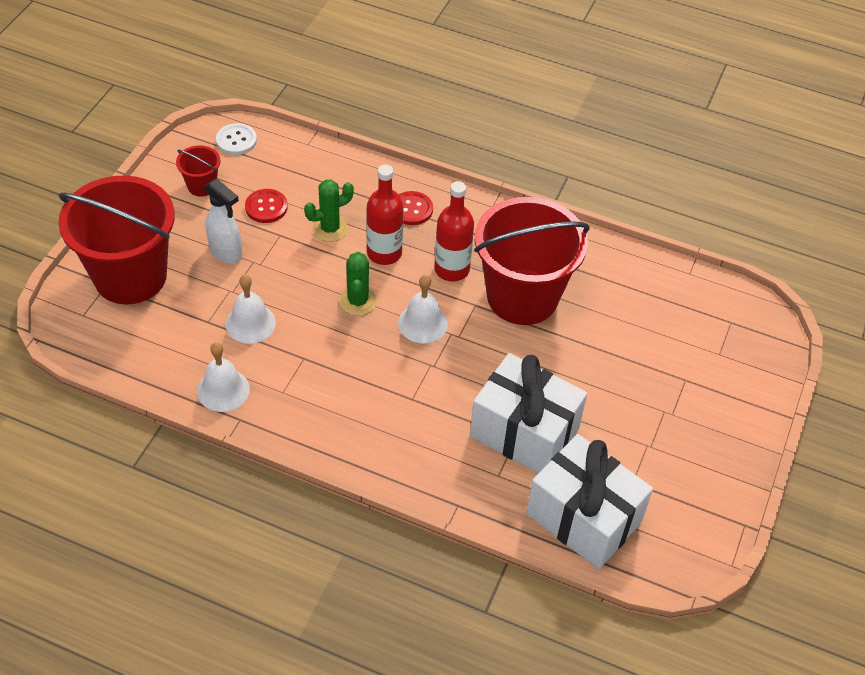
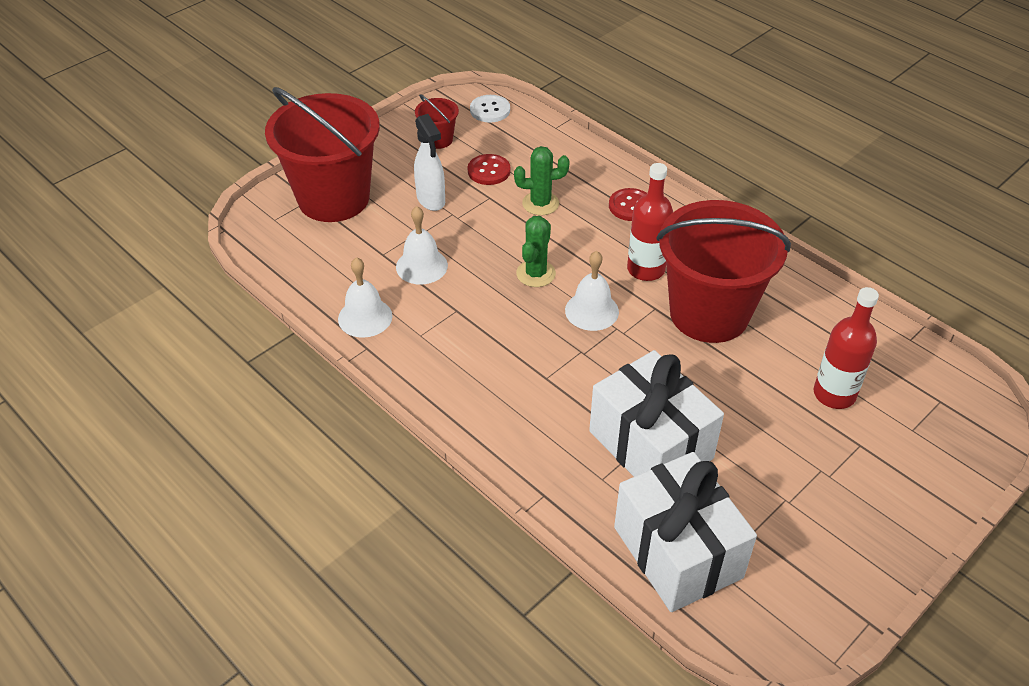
camera: 25 degrees right, 5 degrees down
(384, 253) = (583, 238): red bottle -> red bottle (834, 394)

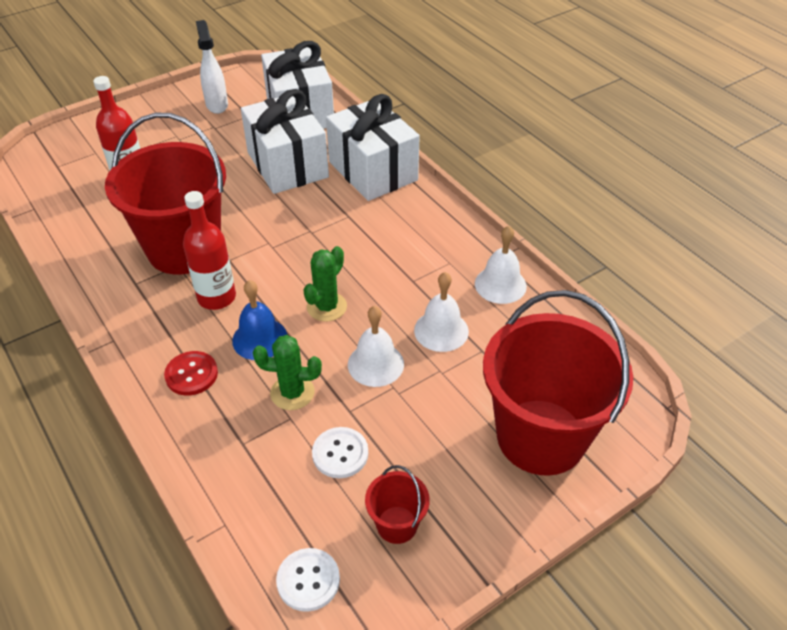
camera: 170 degrees left, 0 degrees up
(431, 200) = (420, 416): white spray bottle -> white spray bottle (217, 105)
(489, 171) = (340, 453): red button -> white button
(534, 450) = (373, 171): none -> white gift
(586, 239) = (260, 338): none -> blue bell
(591, 311) = (287, 264): white bell -> white bell (375, 364)

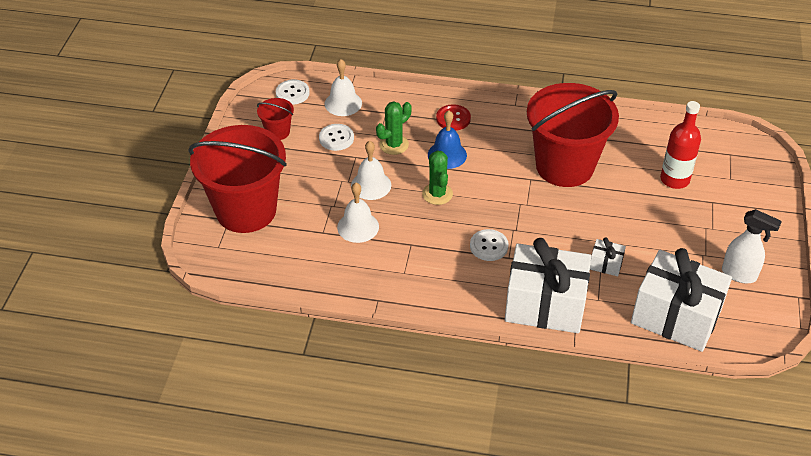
camera: 135 degrees right, 0 degrees up
(216, 297) = (502, 156): red bottle -> none
(287, 165) = (605, 264): white gift -> white gift, size x0.41
(351, 234) = (489, 246): none -> white button
(500, 284) = (355, 281): white bell -> white bell (343, 103)

